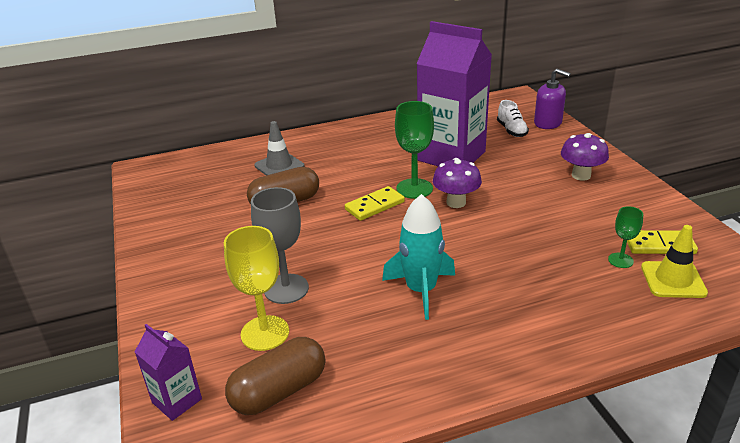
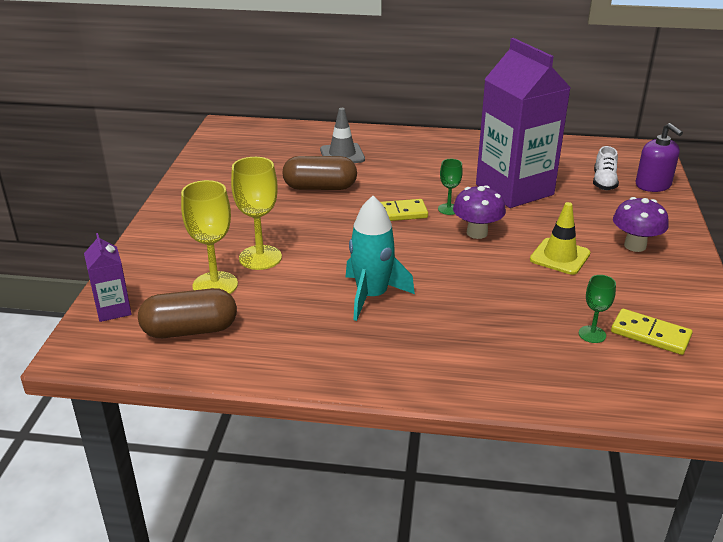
camera: 25 degrees right, 0 degrees up
(286, 289) = (260, 257): grey goblet -> yellow goblet
(414, 188) = (448, 209): green goblet -> green goblet, size x0.55
(673, 280) = (629, 369): yellow traffic cone -> yellow traffic cone (560, 256)

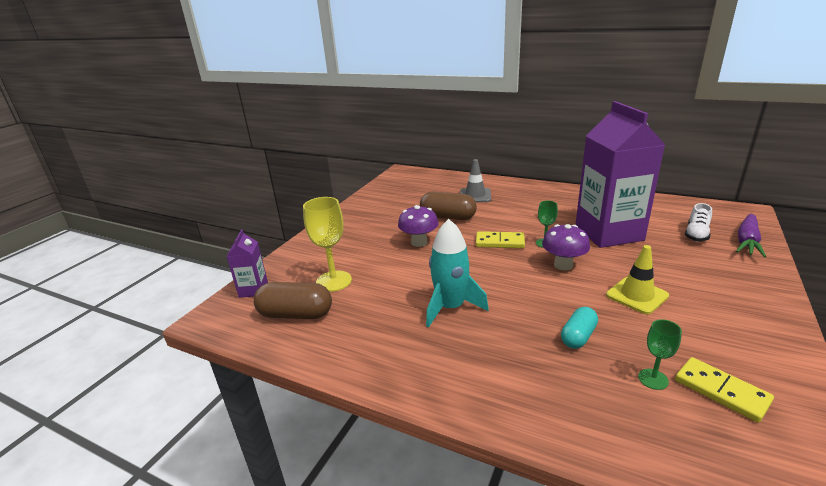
camera: 20 degrees right, 5 degrees down
(260, 257) = (378, 264): yellow goblet -> none
(514, 306) = (578, 336): none -> turquoise capsule
(635, 246) = (718, 295): purple mushroom -> purple mushroom (419, 242)
(653, 185) = (747, 241): purple soap dispenser -> purple carrot

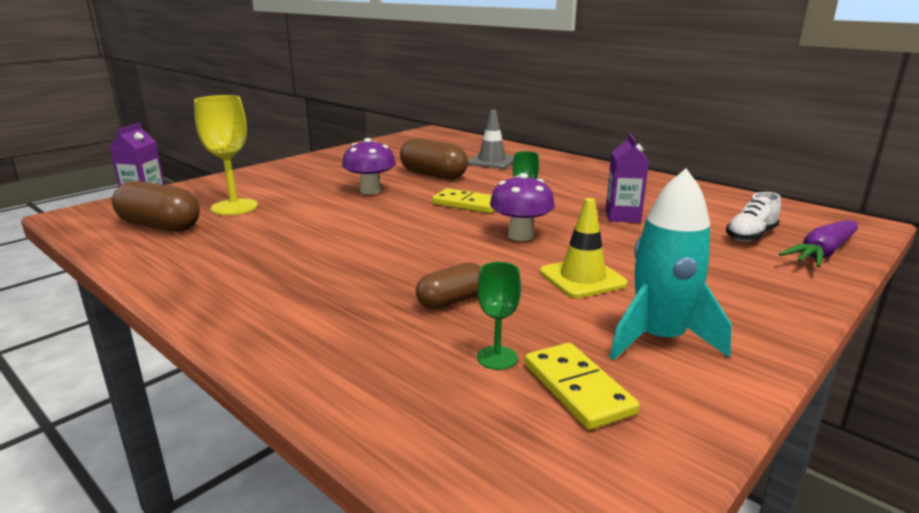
camera: 15 degrees right, 5 degrees down
(451, 307) = (332, 249): turquoise rocket -> turquoise rocket (659, 339)
(578, 336) = (451, 301): turquoise capsule -> brown capsule
(608, 233) = (622, 216): purple carton -> purple carton, size x0.44

